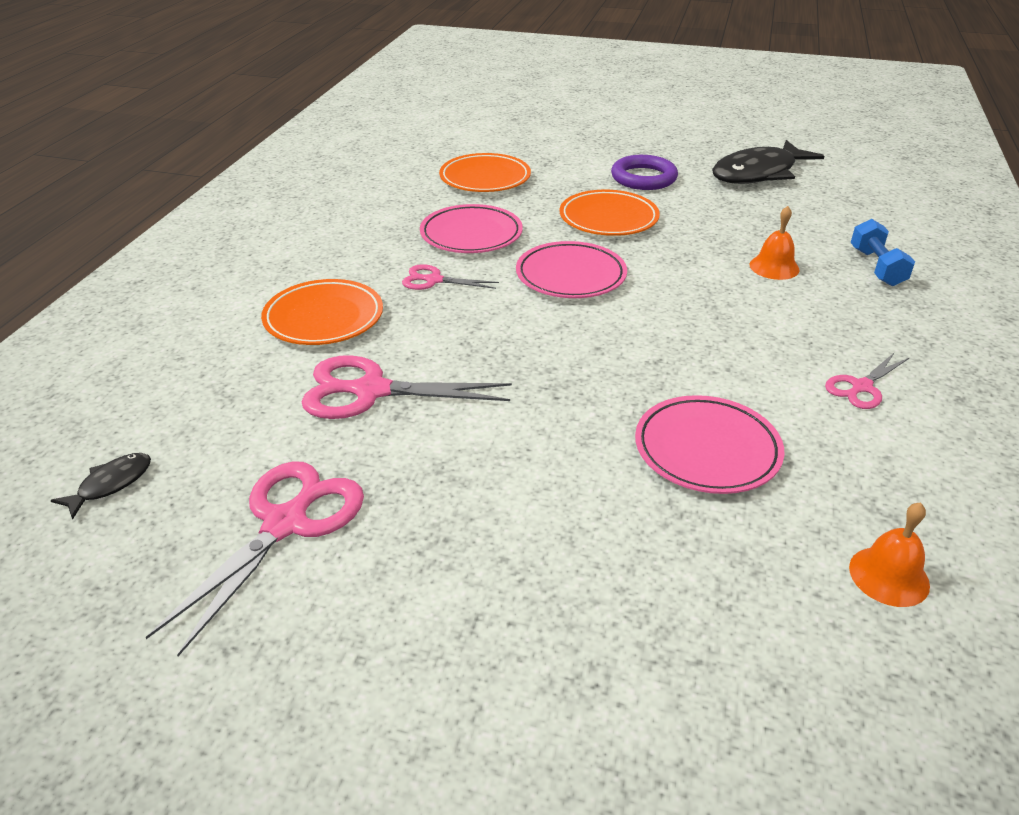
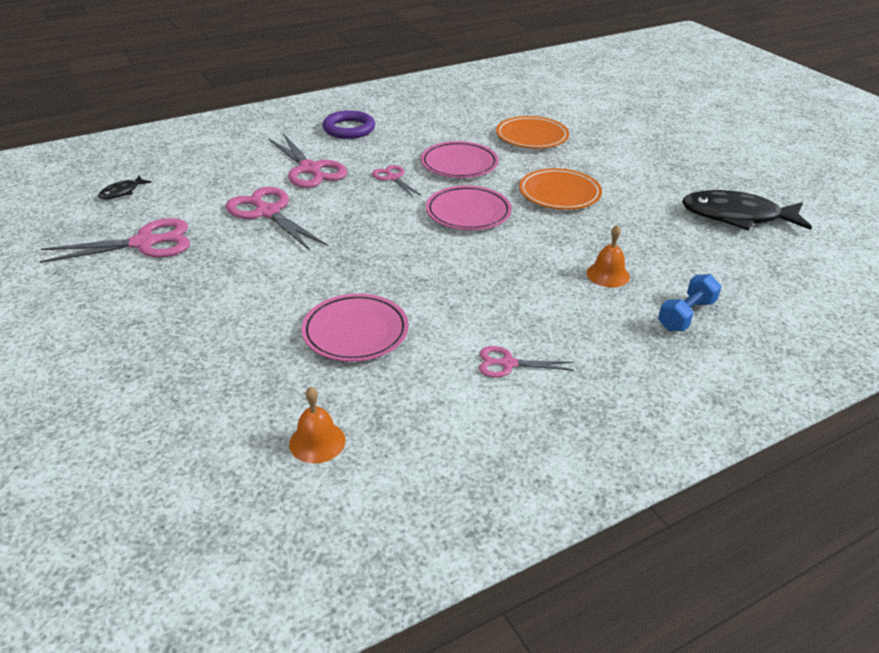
camera: 45 degrees right, 0 degrees up
(111, 484) = (122, 192): black fish -> black fish turned 135 degrees clockwise
(324, 318) = (310, 169): orange plate -> pink scissors
(643, 178) = (638, 181): purple ring -> purple ring (349, 129)

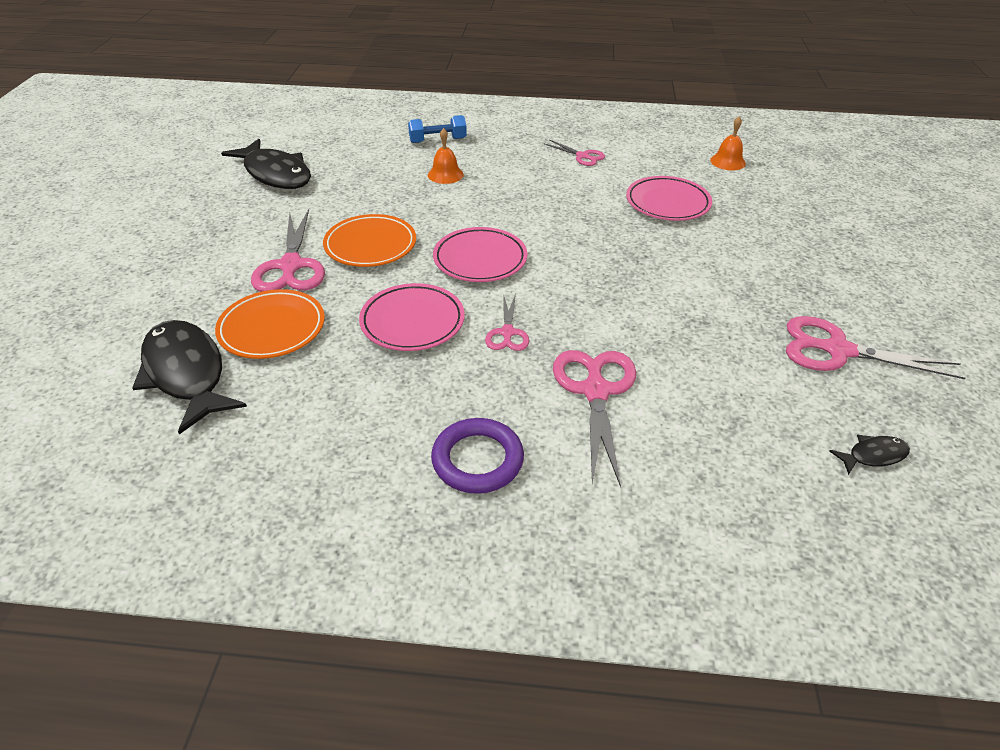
camera: 145 degrees left, 5 degrees up
(267, 212) = (685, 340): pink scissors -> pink scissors (291, 266)
(536, 111) = (186, 374): none -> black fish

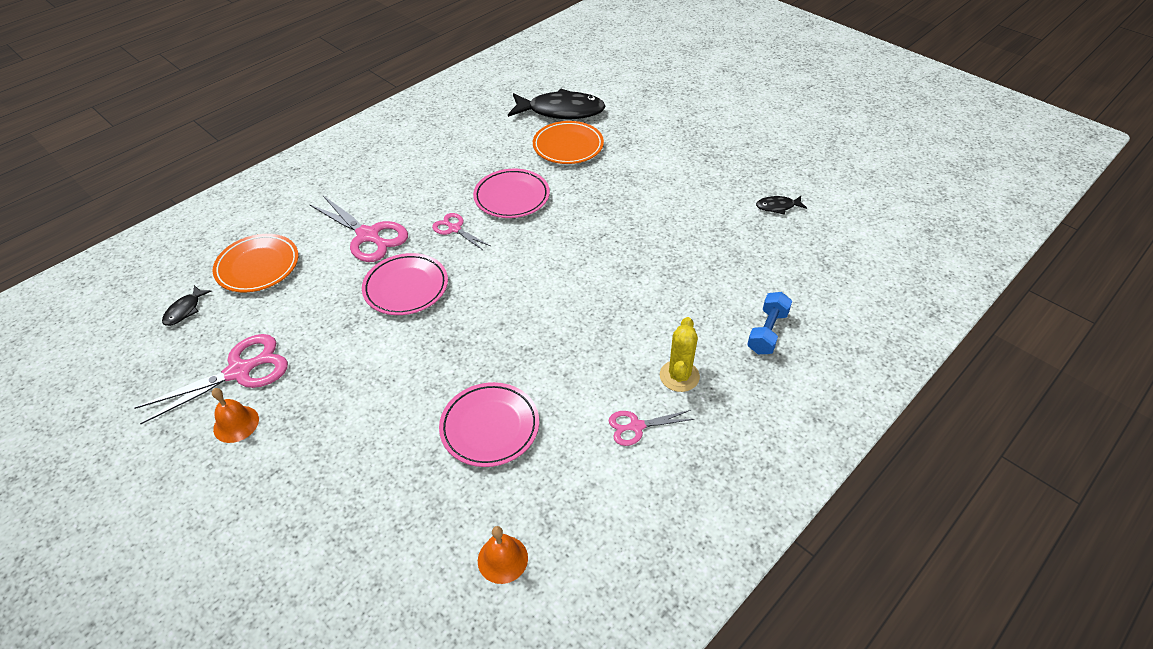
camera: 130 degrees right, 5 degrees up
(275, 174) = (777, 207): black fish -> black fish, size x0.45
(291, 266) = (627, 172): pink scissors -> none
(370, 245) = (616, 214): orange plate -> orange plate (258, 266)
(445, 174) = (689, 302): orange bell -> orange bell (236, 424)
(477, 460) = (386, 173): purple ring -> none
(480, 259) = (541, 257): pink plate -> pink plate (406, 287)
(521, 156) = (679, 376): none -> yellow cactus

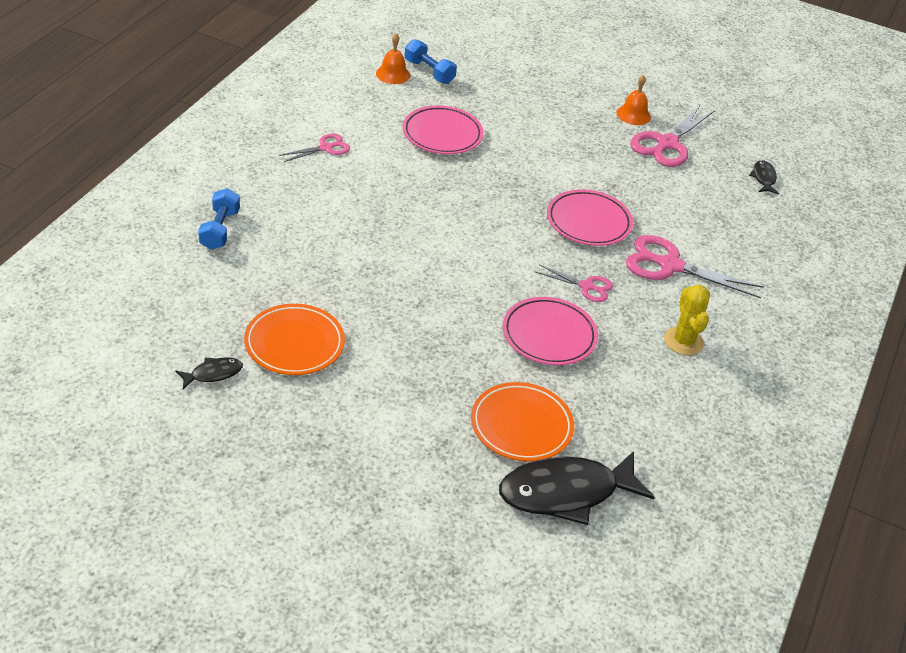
camera: 155 degrees right, 5 degrees down
(258, 266) = (745, 221): orange plate -> orange plate (294, 344)
(448, 556) = (429, 72): none -> blue dumbbell
(679, 376) = (298, 185): yellow cactus -> yellow cactus (683, 341)

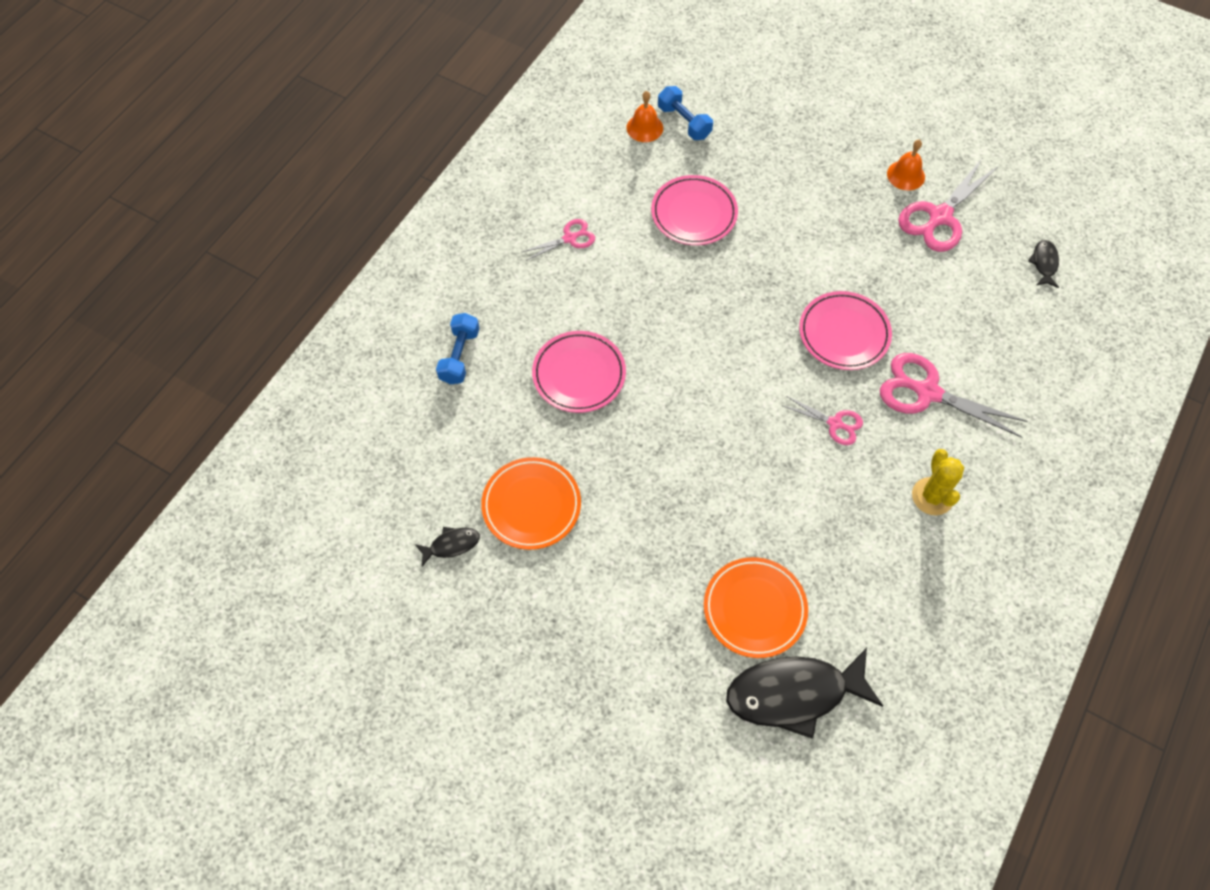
camera: 10 degrees right, 20 degrees up
(549, 335) = (790, 490): pink plate -> pink plate (579, 374)

